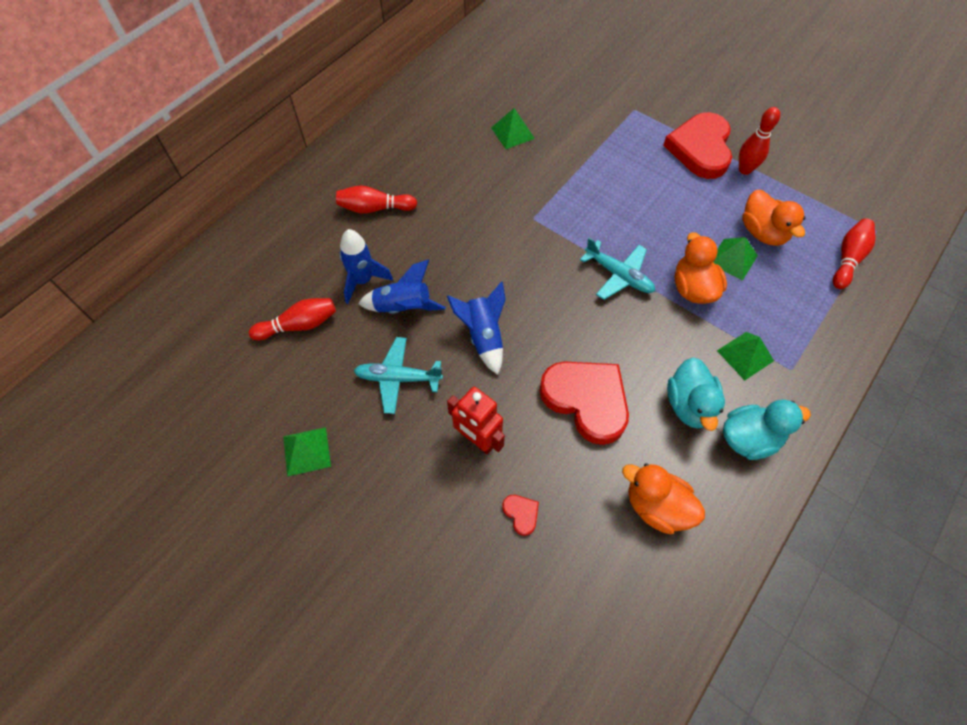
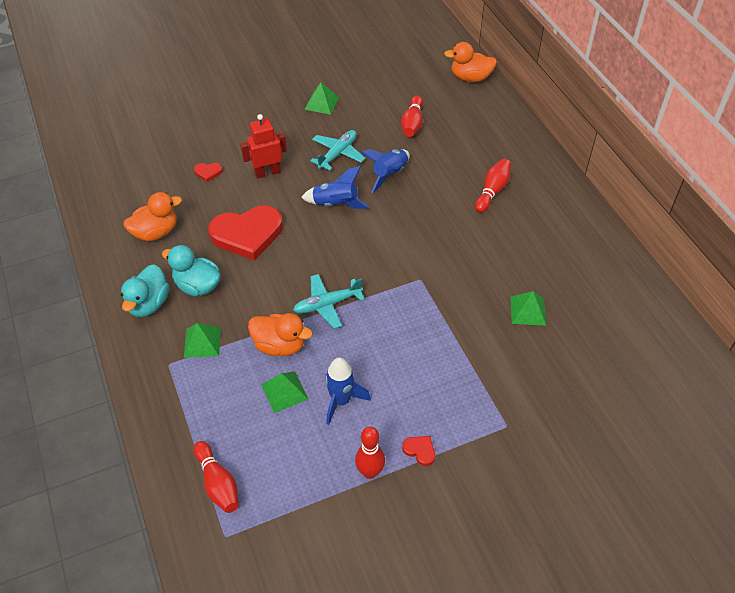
camera: 120 degrees right, 10 degrees down
(363, 281) = (427, 163): blue rocket -> blue rocket (341, 401)
(700, 149) = (420, 450): red heart -> red heart, size x0.40
(762, 232) = (293, 434): orange duck -> orange duck (470, 78)

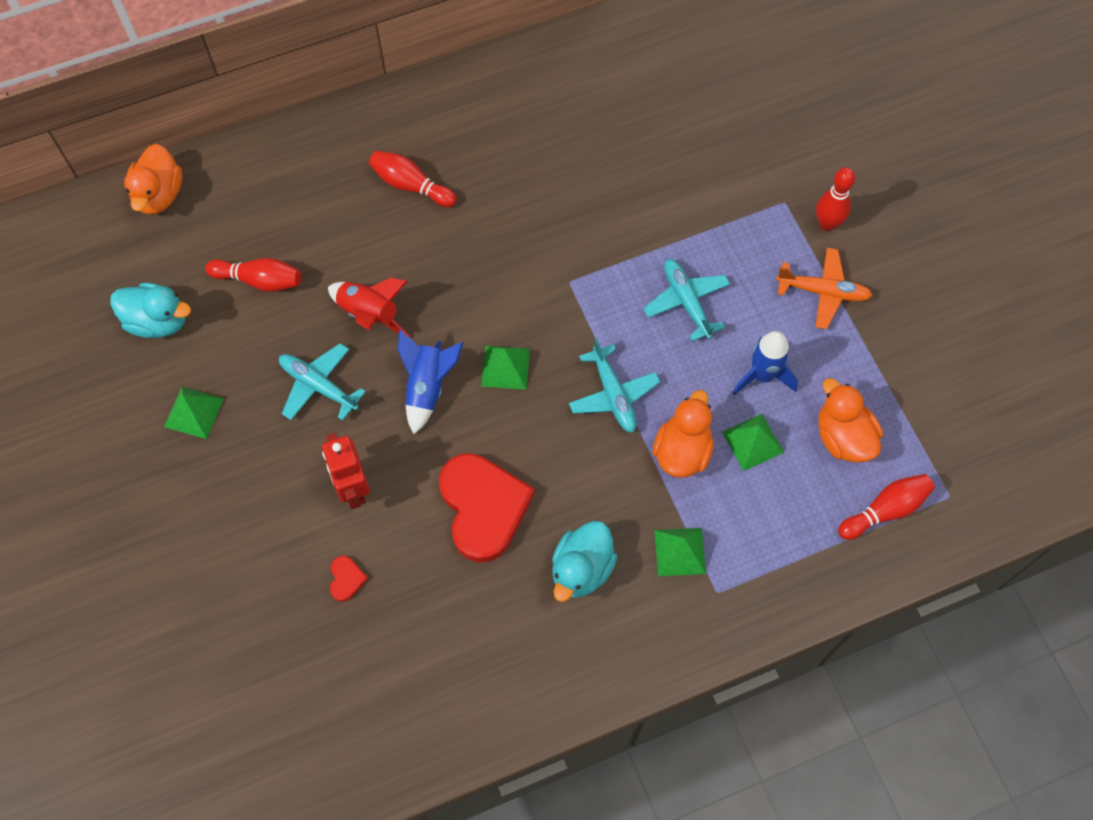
camera: 90 degrees left, 15 degrees up
(149, 304) = (615, 634): turquoise duck -> turquoise duck (158, 321)
(156, 232) = (475, 644): orange duck -> orange duck (843, 437)
(370, 472) = (855, 344): red bowling pin -> red bowling pin (827, 224)
(389, 175) = (370, 314): blue rocket -> red rocket
(406, 351) = (686, 302): none -> turquoise plane
(420, 450) = (823, 292): red heart -> orange plane
(528, 310) = (620, 164): green pyramid -> green pyramid (505, 367)

